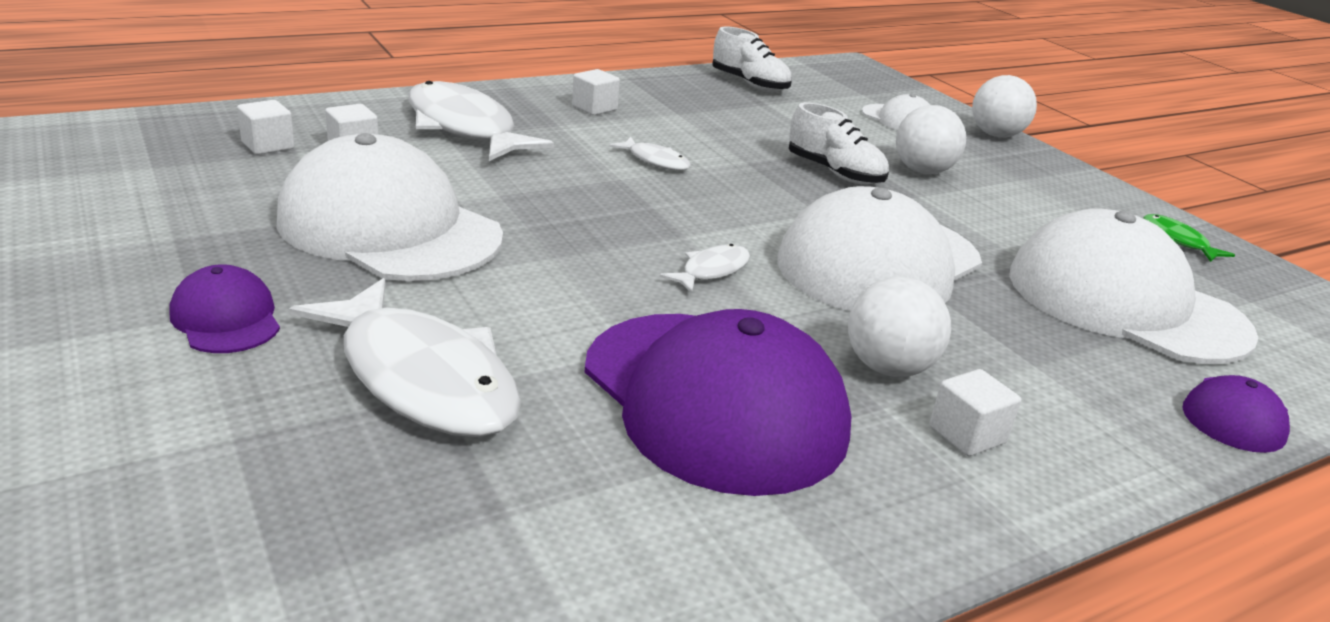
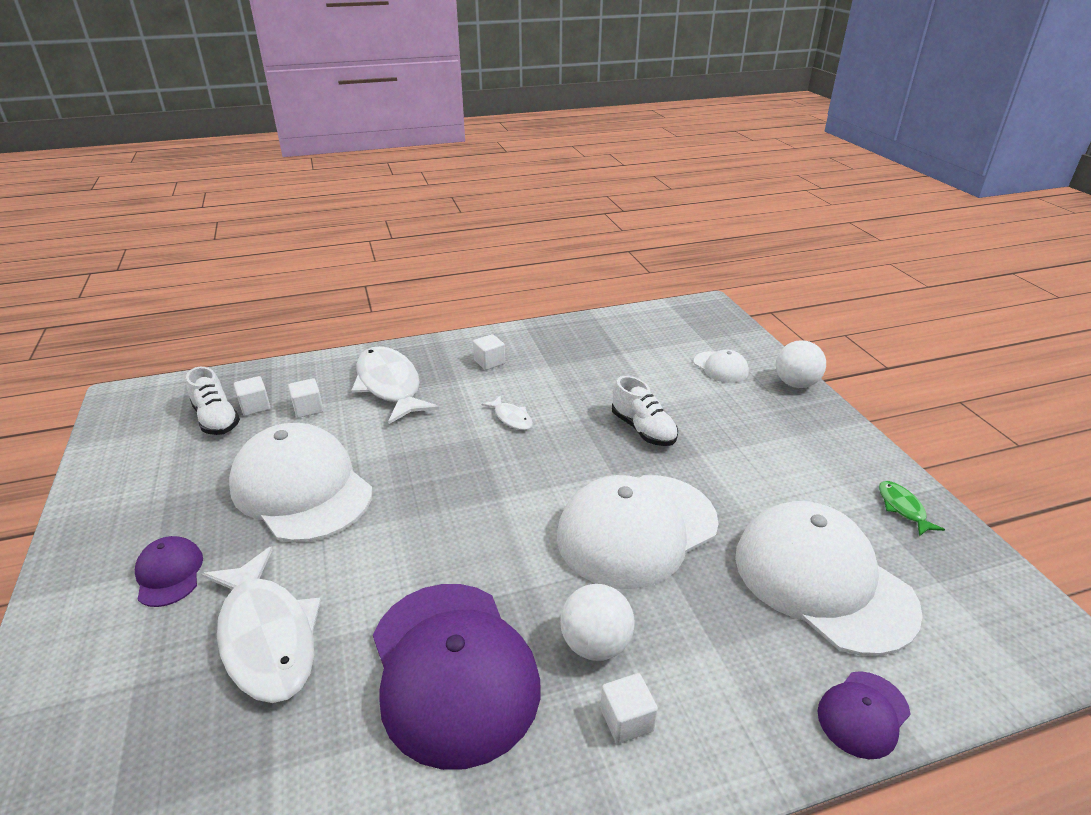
camera: 15 degrees right, 5 degrees up
(711, 271) = (505, 535): white fish -> none
(749, 84) = (617, 331): white shoe -> white shoe (216, 419)
(922, 171) = (715, 427): white ball -> none

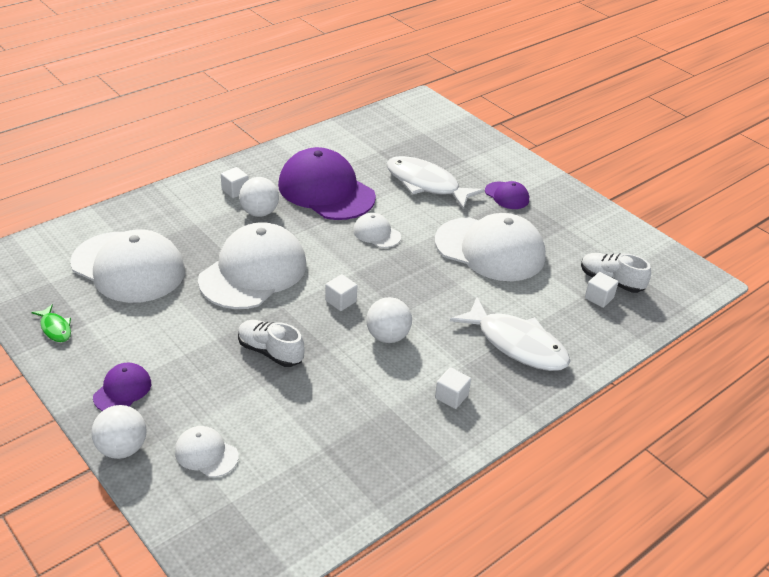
camera: 155 degrees right, 5 degrees up
(308, 408) = (557, 306): white cube -> white cube (340, 301)
(430, 551) = (376, 233): none -> white cap
(511, 418) = (387, 336): white fish -> white ball
(863, 714) = (119, 213): purple cap -> purple cap (122, 390)

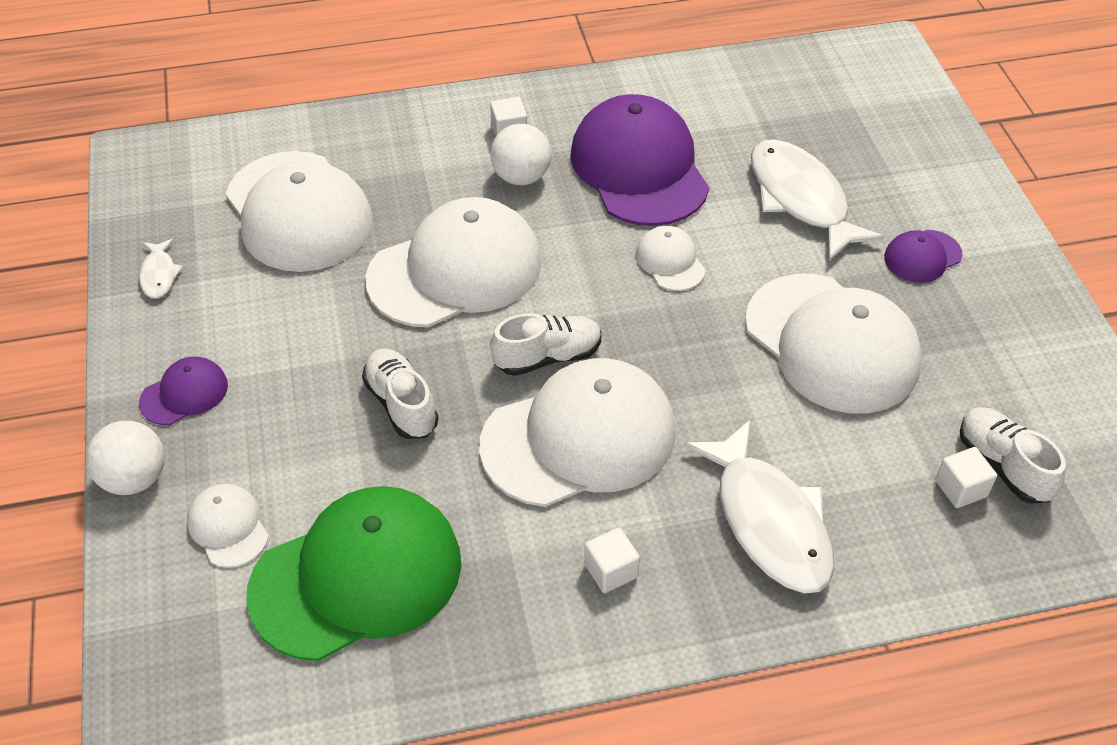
camera: 30 degrees right, 10 degrees up
(55, 328) = (159, 275): green fish -> white fish
(307, 451) = (357, 576): none -> green cap
(340, 301) = (547, 357): white cube -> white shoe
(387, 336) = (579, 438): white ball -> white cap
(507, 196) = (922, 256): purple cap -> purple cap turned 75 degrees clockwise

